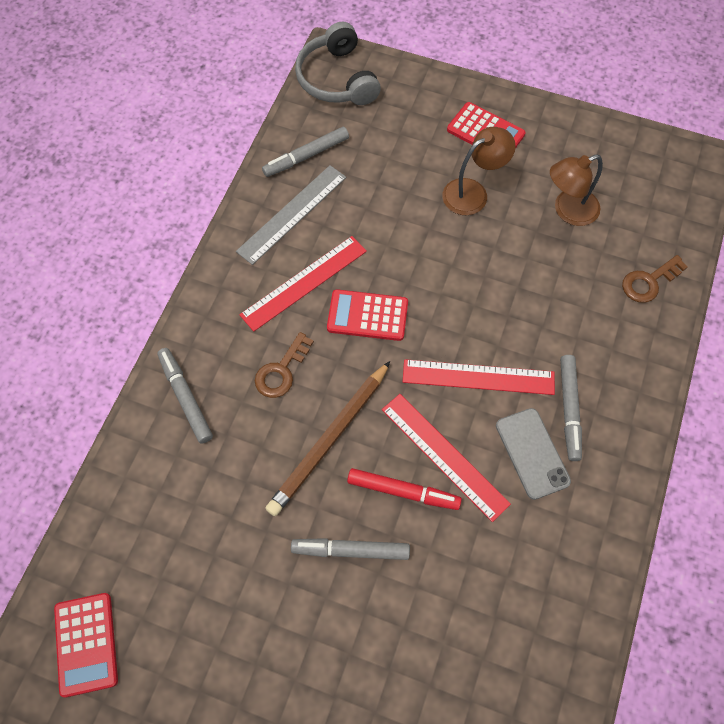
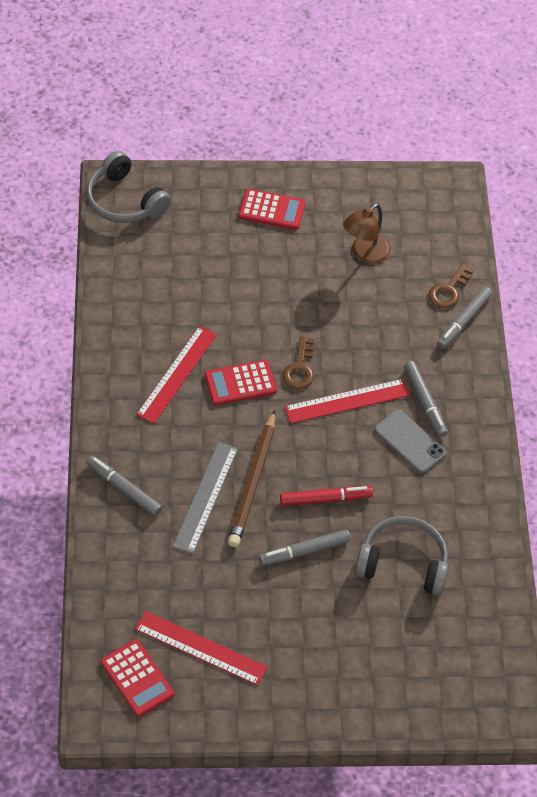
camera: 25 degrees left, 10 degrees down
(281, 371) = (191, 445): brown key -> brown key (300, 368)
(292, 214) = (141, 324): grey ruler -> grey ruler (206, 497)
(306, 156) = (129, 273): grey marker -> grey marker (463, 321)
(444, 456) = (345, 465): red ruler -> red ruler (200, 648)
(461, 612) = (403, 563): none -> grey headphones
(473, 192) = (282, 262): brown lamp -> none

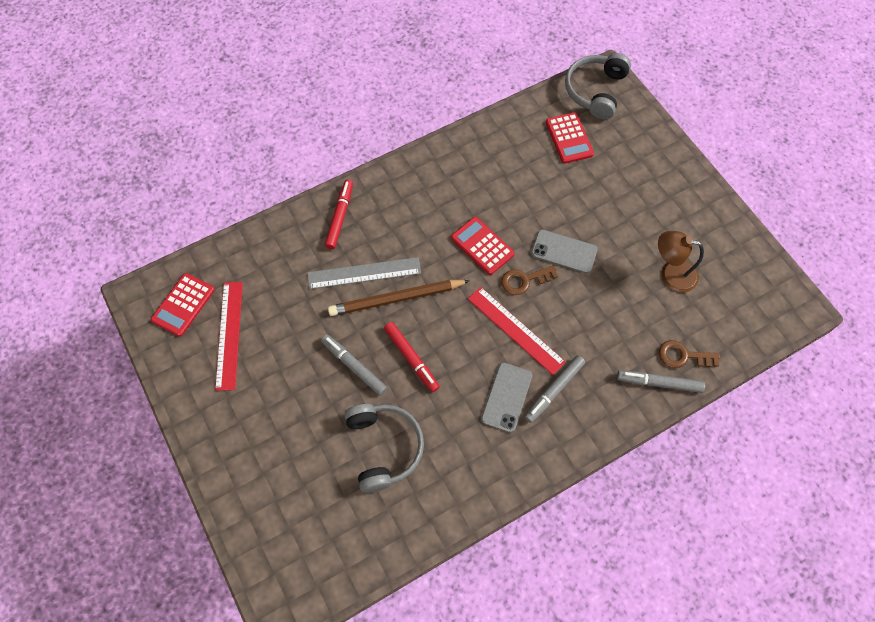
camera: 65 degrees right, 10 degrees up
(124, 489) = (340, 217): grey marker -> red marker
(177, 374) = (462, 200): red ruler -> none
(271, 210) = (662, 187): red calculator -> red calculator (569, 138)
(289, 321) = (564, 251): none -> grey phone

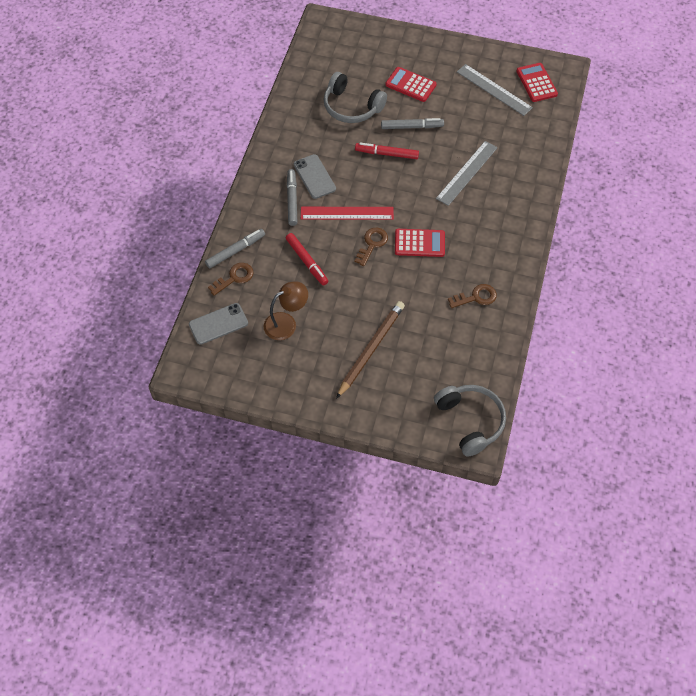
camera: 135 degrees right, 5 degrees down
(229, 334) = (494, 90): red ruler -> grey ruler
(340, 217) = (521, 190): red marker -> red marker (307, 261)
(396, 299) = (432, 175): brown pencil -> brown pencil (371, 349)
(488, 166) = (476, 297): none -> brown key
(564, 251) = (367, 281): grey phone -> grey phone (218, 324)
(569, 138) = (447, 364): red calculator -> red calculator (410, 85)

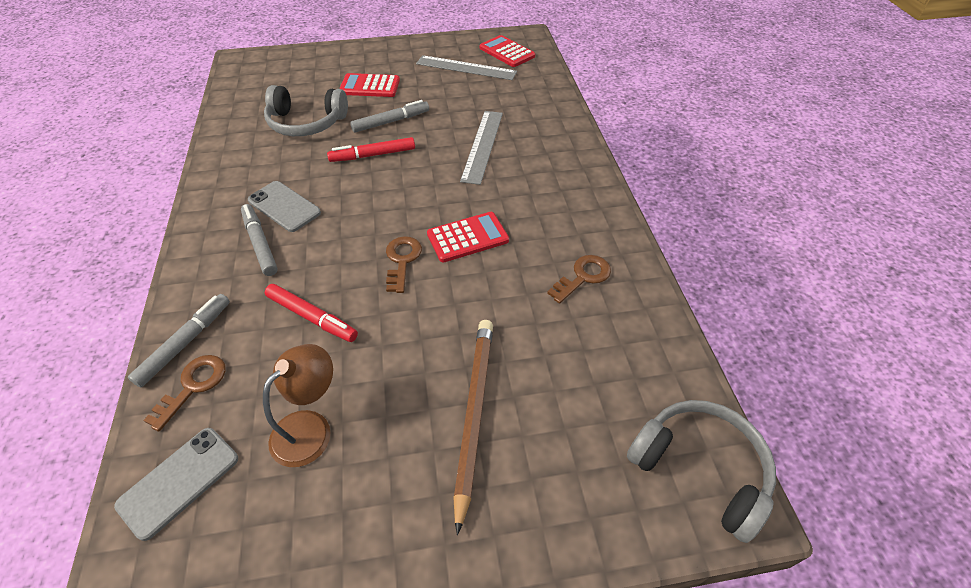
camera: 25 degrees left, 10 degrees down
(347, 213) = (348, 234): red ruler -> none

